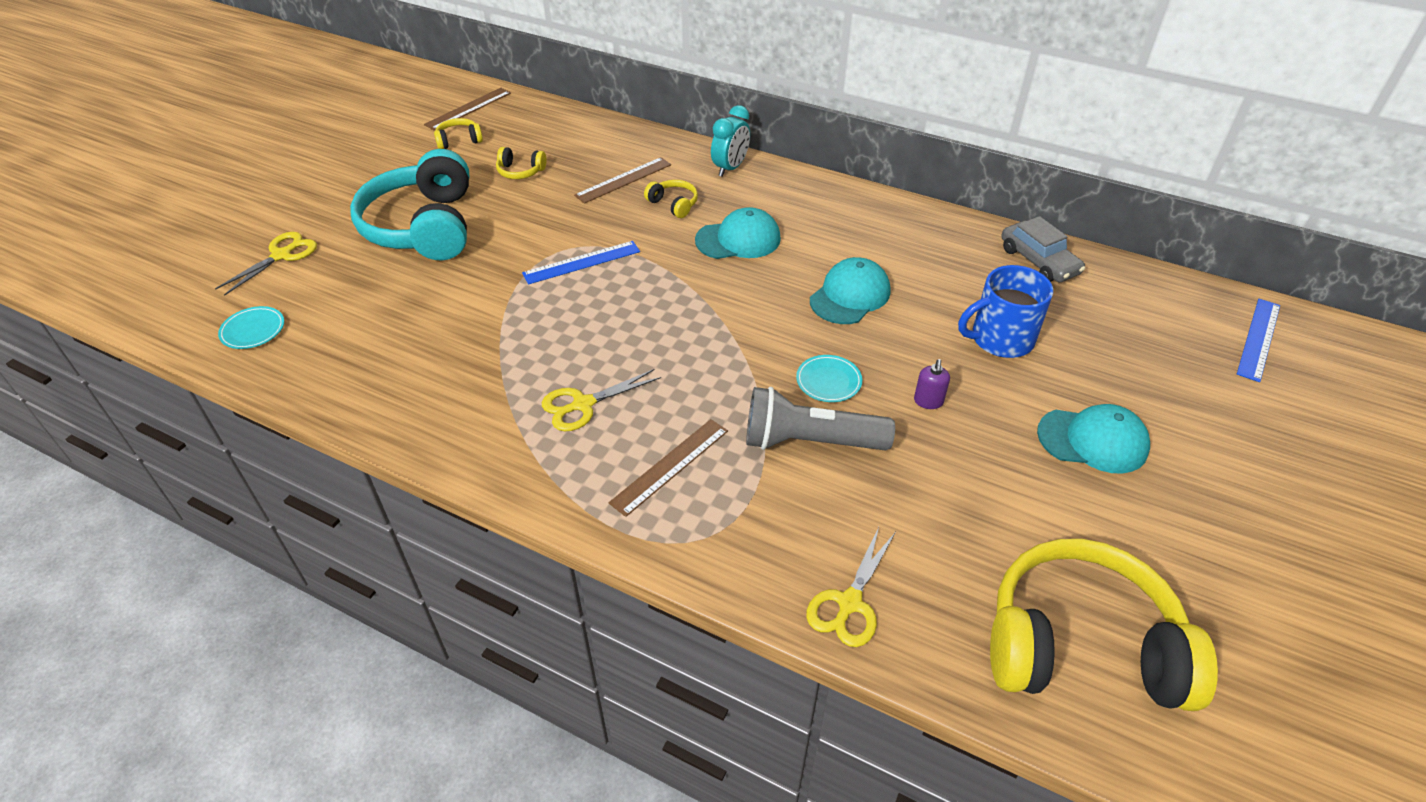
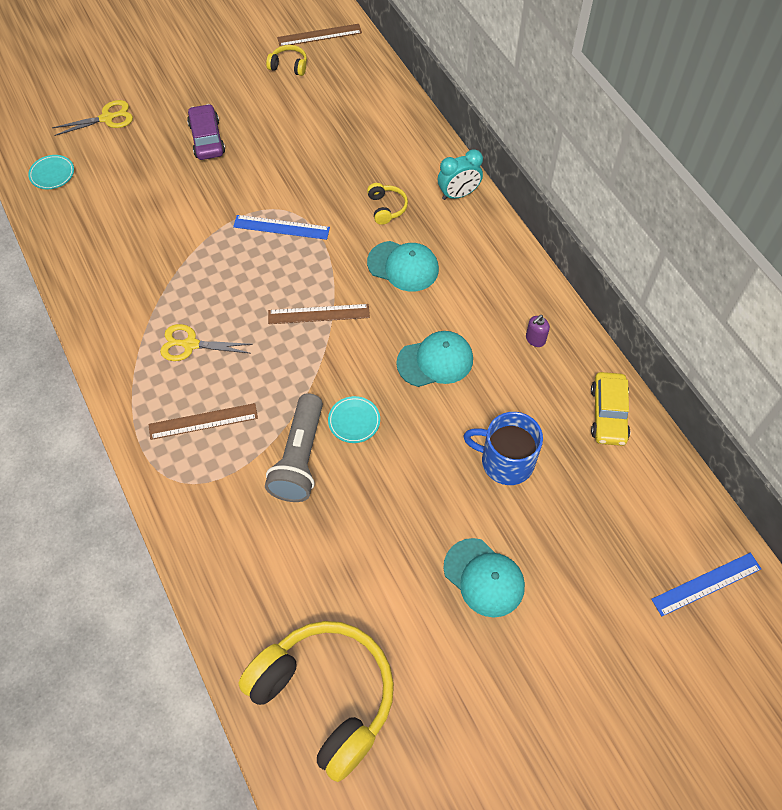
camera: 35 degrees right, 15 degrees up
(423, 227) = (207, 139): turquoise headphones -> purple car
(520, 171) = (307, 119): yellow headphones -> none
(623, 180) = (371, 165): brown ruler -> brown ruler (318, 314)
(810, 441) = (300, 458): grey flashlight -> grey flashlight turned 120 degrees counterclockwise
(849, 603) = (221, 578): yellow scissors -> none
(928, 401) = (404, 477): purple soap dispenser -> purple soap dispenser (535, 339)
(1038, 261) = (608, 414): grey car -> yellow car

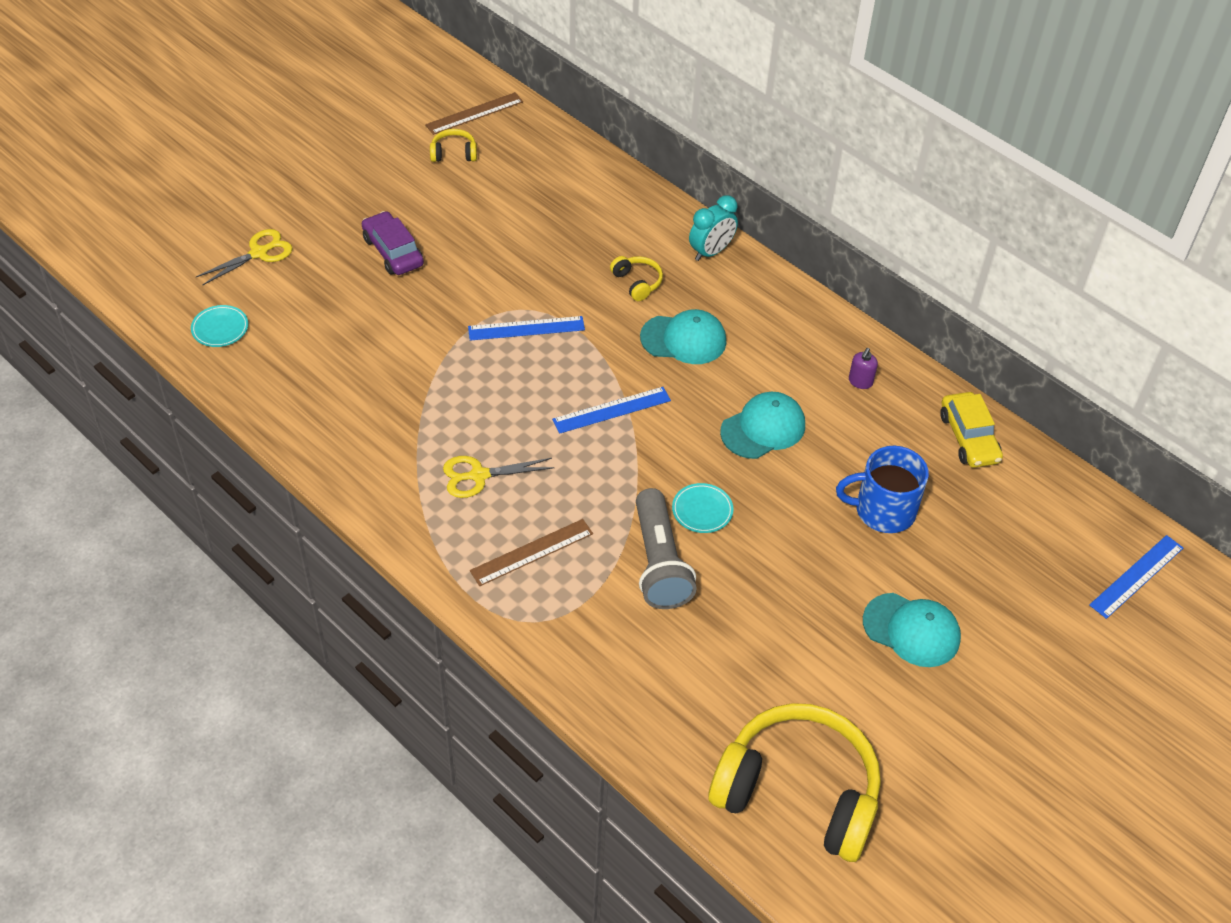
camera: 20 degrees left, 10 degrees down
(318, 314) = (611, 410): brown ruler -> blue ruler

